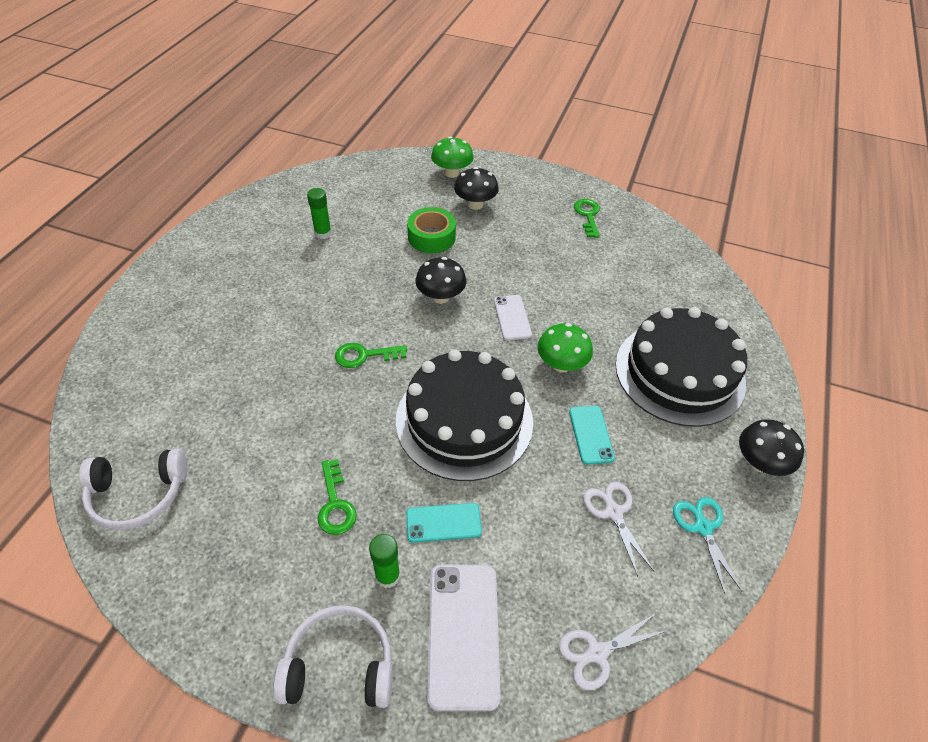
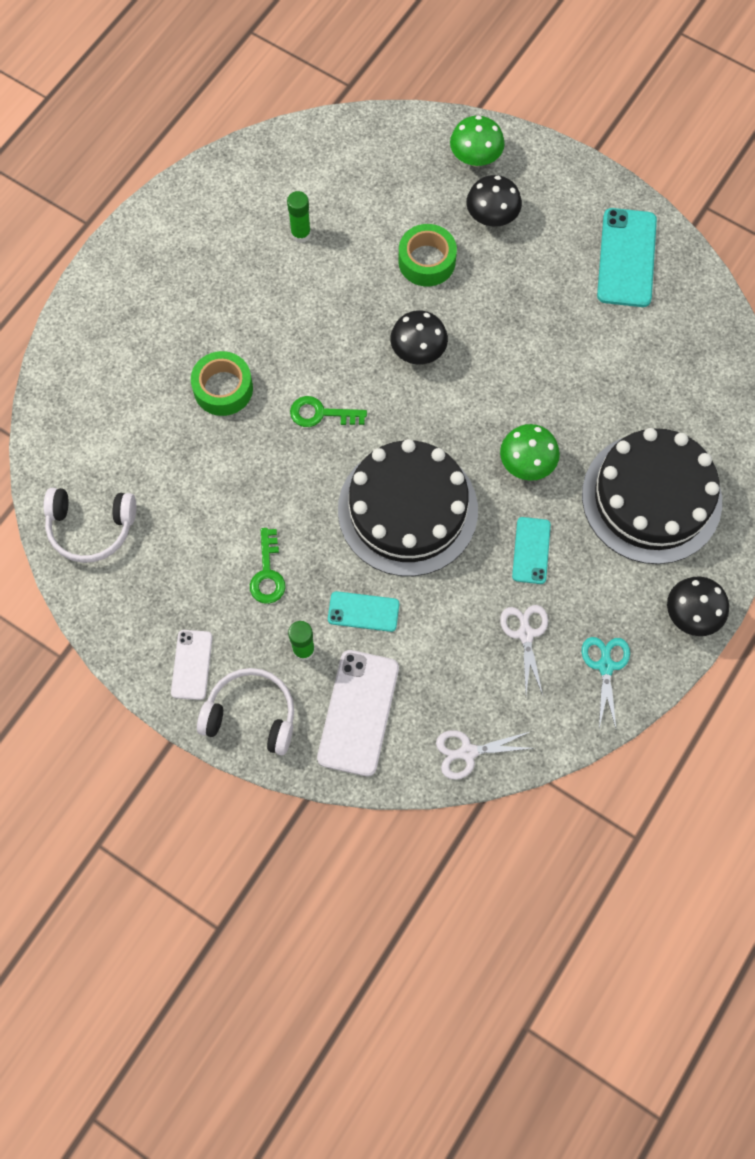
camera: 15 degrees right, 20 degrees up
(268, 350) = (223, 388): none -> green tape
(512, 317) = (491, 393): white phone -> white phone (192, 664)
(587, 215) = (626, 258): green key -> turquoise phone

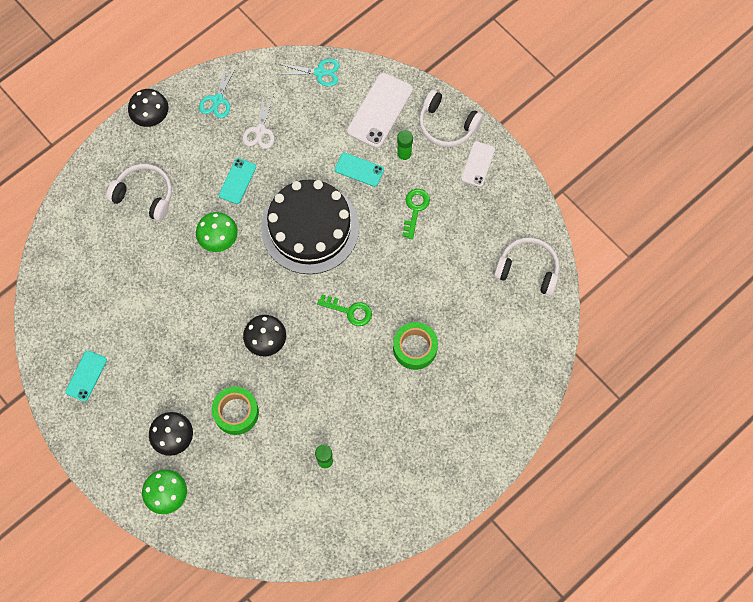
camera: 165 degrees left, 0 degrees up
(468, 752) = (320, 72): white scissors -> turquoise scissors
(626, 258) = (86, 376): turquoise phone -> turquoise phone, size x0.58
(651, 498) = (144, 195): black cake -> white headphones

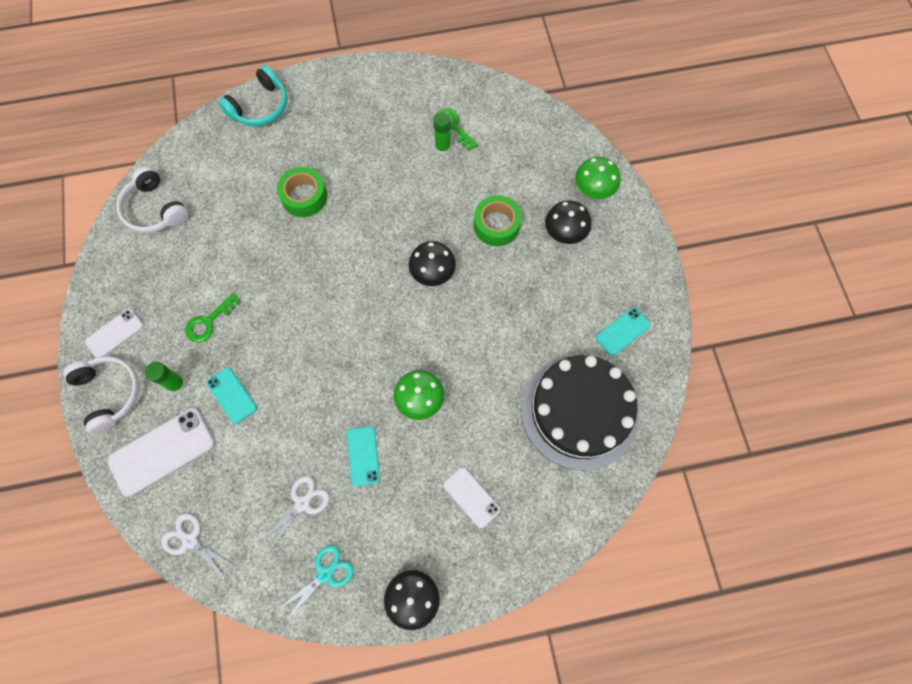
camera: 150 degrees left, 0 degrees up
(144, 195) = (471, 497): white headphones -> white phone
(237, 181) = (363, 455): turquoise phone -> turquoise phone turned 60 degrees counterclockwise
(310, 228) = (322, 360): black cake -> black cake (579, 411)
(320, 72) = (190, 540): turquoise scissors -> white scissors
(350, 311) = (338, 259): green key -> green key (453, 126)
(515, 410) = (260, 107): none -> turquoise headphones

